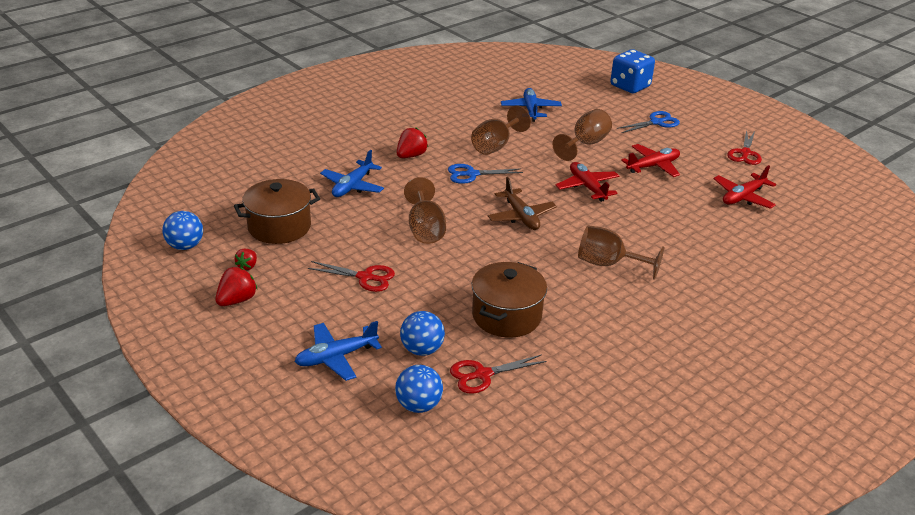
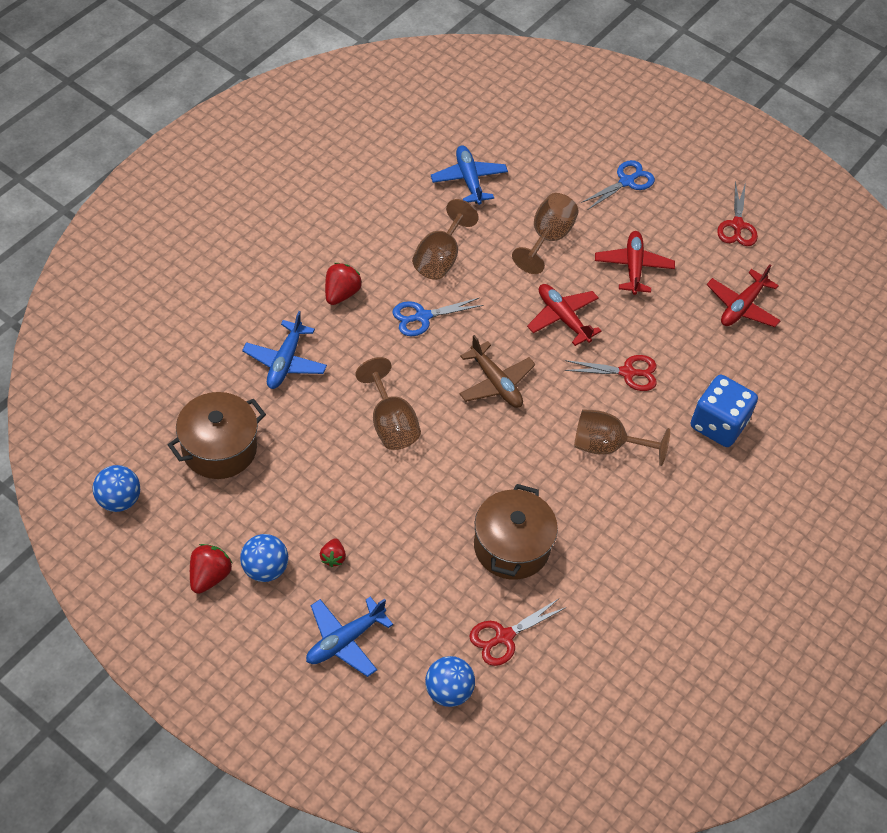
camera: 15 degrees left, 20 degrees up
(247, 266) = (203, 520): red strawberry -> red strawberry (333, 557)
(365, 277) = (343, 514): red scissors -> red scissors (627, 372)
(422, 350) = (433, 613): blue ball -> blue ball (265, 569)
(630, 86) = (584, 112): blue dice -> blue dice (718, 424)
(653, 166) = (633, 267): red plane -> red plane turned 45 degrees counterclockwise

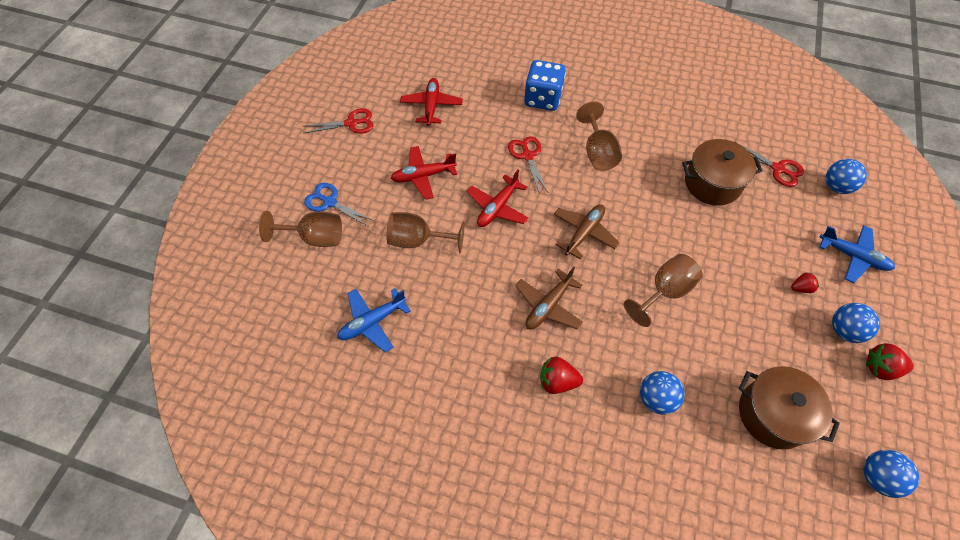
camera: 105 degrees left, 5 degrees up
(285, 362) = (656, 398): blue plane -> blue ball
(422, 317) = (548, 305): blue scissors -> brown plane
(440, 258) = (477, 314): brown goblet -> brown goblet (315, 237)
(742, 306) = (431, 106): red plane -> red plane turned 105 degrees counterclockwise

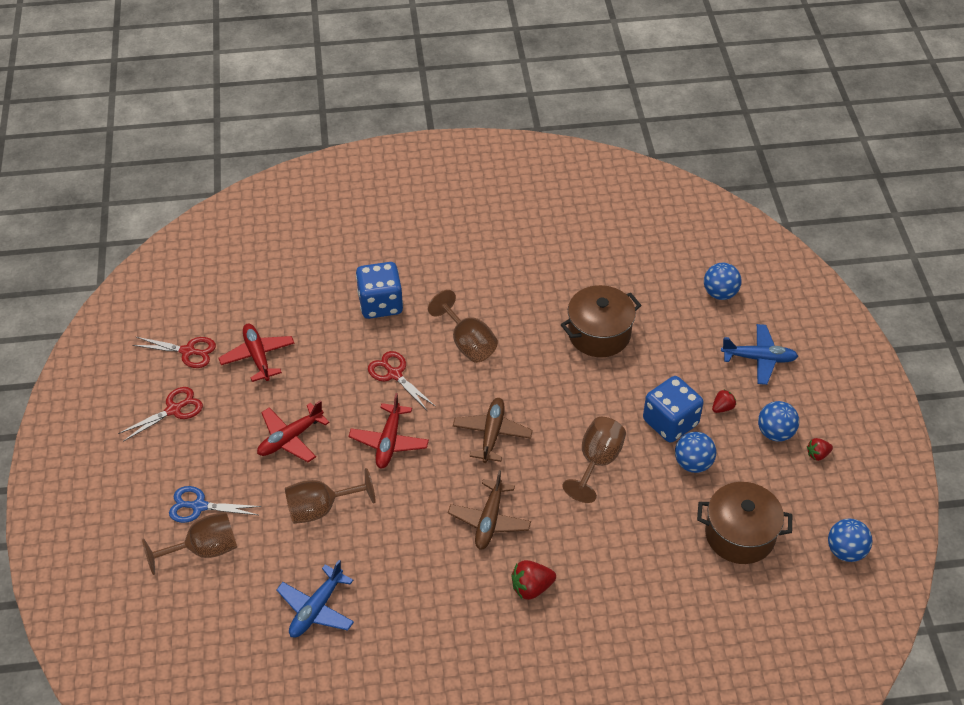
camera: 25 degrees left, 10 degrees down
(656, 398) = (630, 564): blue ball -> blue ball (693, 463)
(746, 282) = (670, 422): none -> blue dice
(777, 169) = (657, 295): red scissors -> red scissors (188, 351)
(880, 368) = (817, 454): red strawberry -> red strawberry, size x0.62

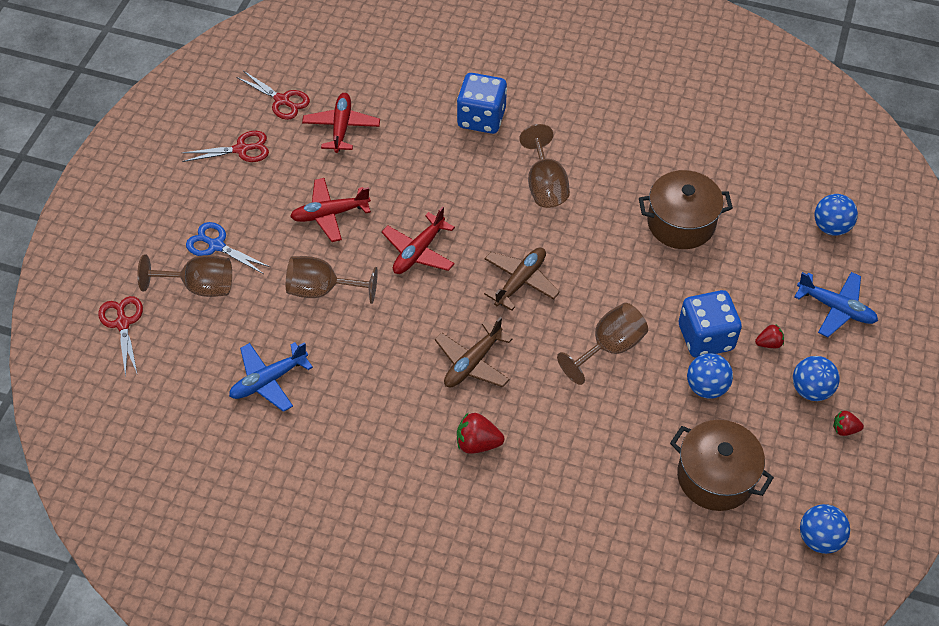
camera: 25 degrees right, 5 degrees up
(394, 374) = (458, 190): red scissors -> red scissors (123, 323)

